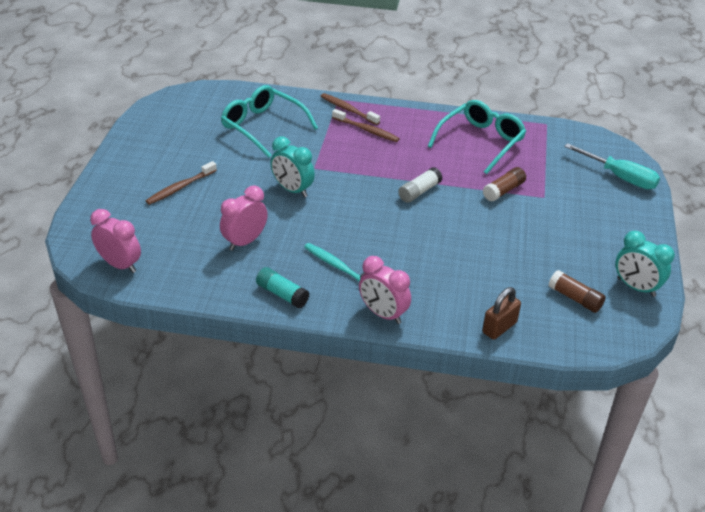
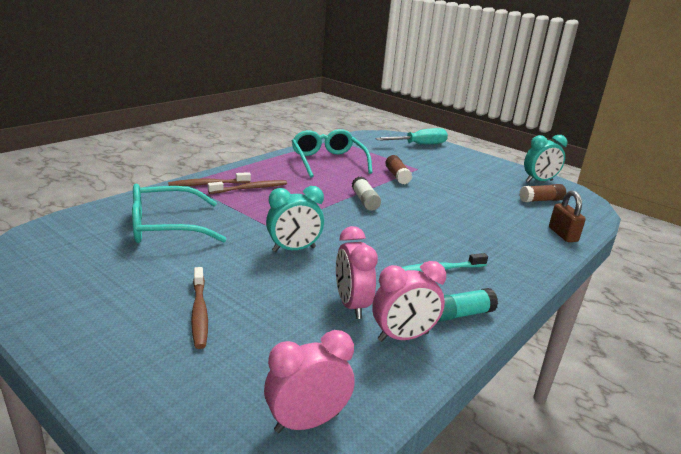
camera: 60 degrees left, 15 degrees down
(383, 314) = (522, 273): pink clock -> pink clock (403, 337)

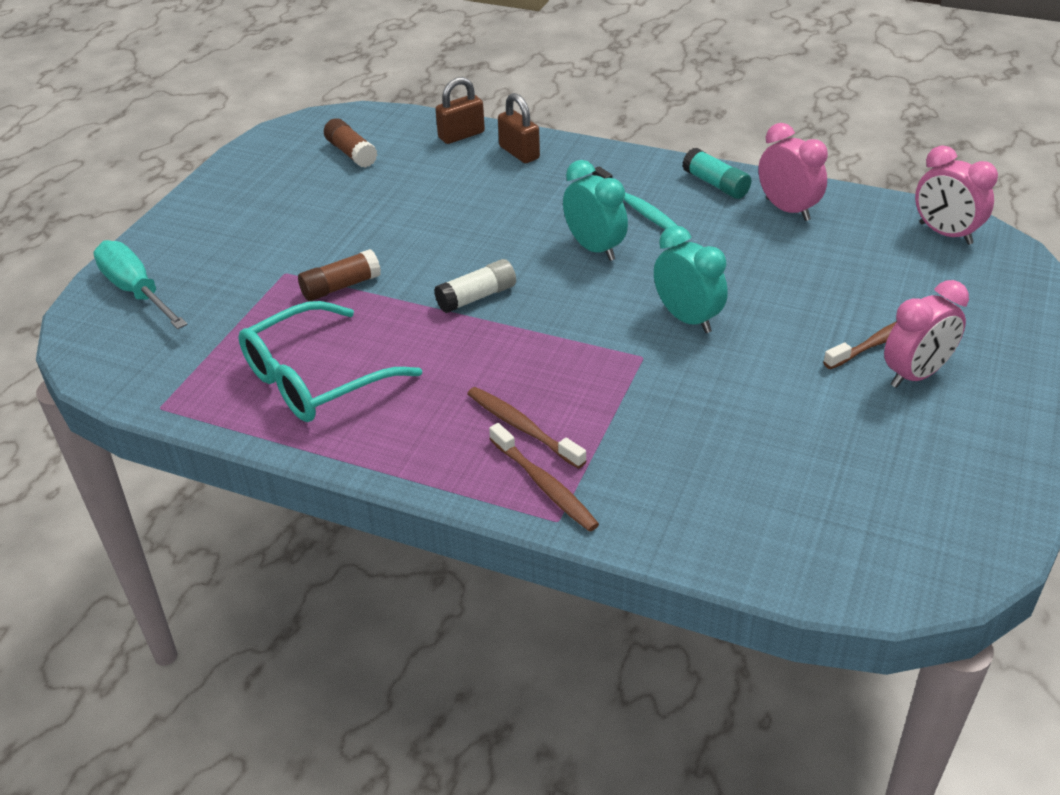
camera: 105 degrees left, 15 degrees up
(165, 227) = (736, 458): turquoise glasses -> none
(351, 305) = (766, 248): pink clock -> pink clock (916, 375)
(533, 248) = (519, 153): none -> brown padlock
(539, 181) = (267, 157): turquoise clock -> turquoise clock (594, 248)

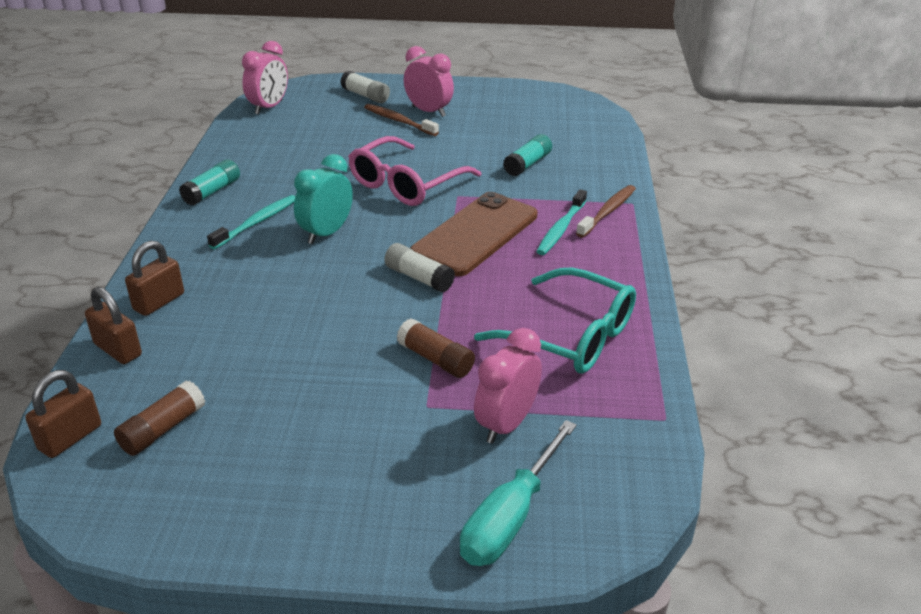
camera: 110 degrees left, 5 degrees down
(370, 119) = (70, 437): none -> brown padlock
(522, 427) = (561, 229): brown toothbrush -> turquoise toothbrush
(543, 353) = (475, 234): none -> brown phone
(687, 318) = (406, 184): turquoise clock -> pink glasses
(710, 440) = (527, 164): none -> turquoise glue stick
(787, 209) = (247, 160): pink clock -> pink clock (506, 424)
(982, 321) = (365, 96): none -> white glue stick

